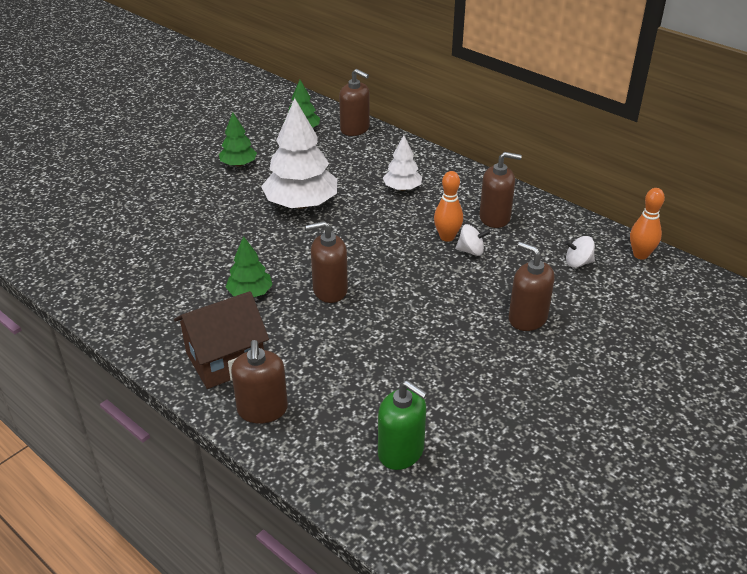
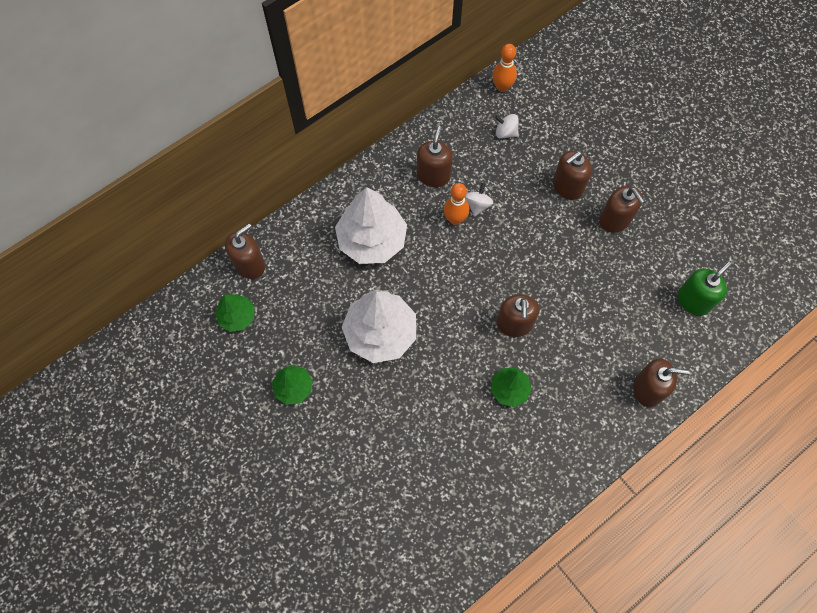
camera: 80 degrees left, 30 degrees up
(225, 360) = (591, 414): brown house -> none
(402, 188) = (371, 240): white tree -> white tree, size x1.87
(497, 364) = (615, 220): none -> brown soap dispenser
(578, 263) = (505, 132): white spinning top -> white spinning top turned 105 degrees clockwise

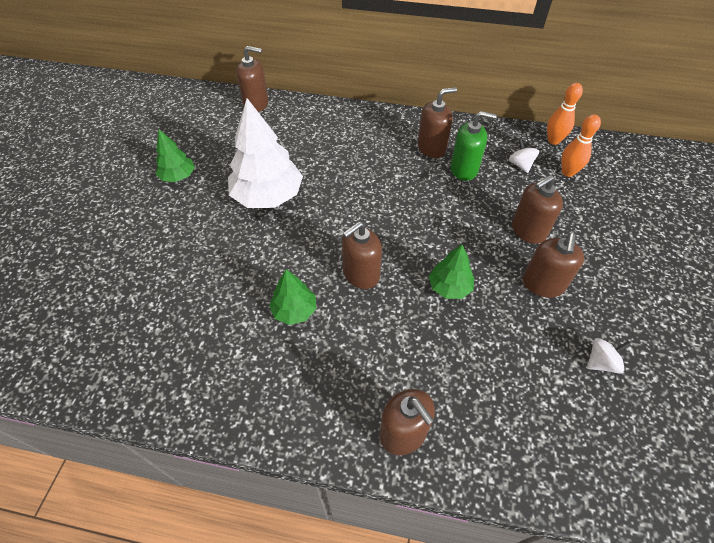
camera: 50 degrees right, 15 degrees down
(237, 316) = (211, 120): green tree -> green tree (449, 287)
(371, 240) = (340, 147): white tree -> none
(455, 219) = (411, 180): orange bowling pin -> orange bowling pin (568, 172)
(478, 205) = (439, 186): white spinning top -> white spinning top (601, 362)
(567, 186) = (528, 230): brown soap dispenser -> brown soap dispenser turned 45 degrees counterclockwise
(693, 300) = (546, 411): green soap dispenser -> green soap dispenser (464, 169)

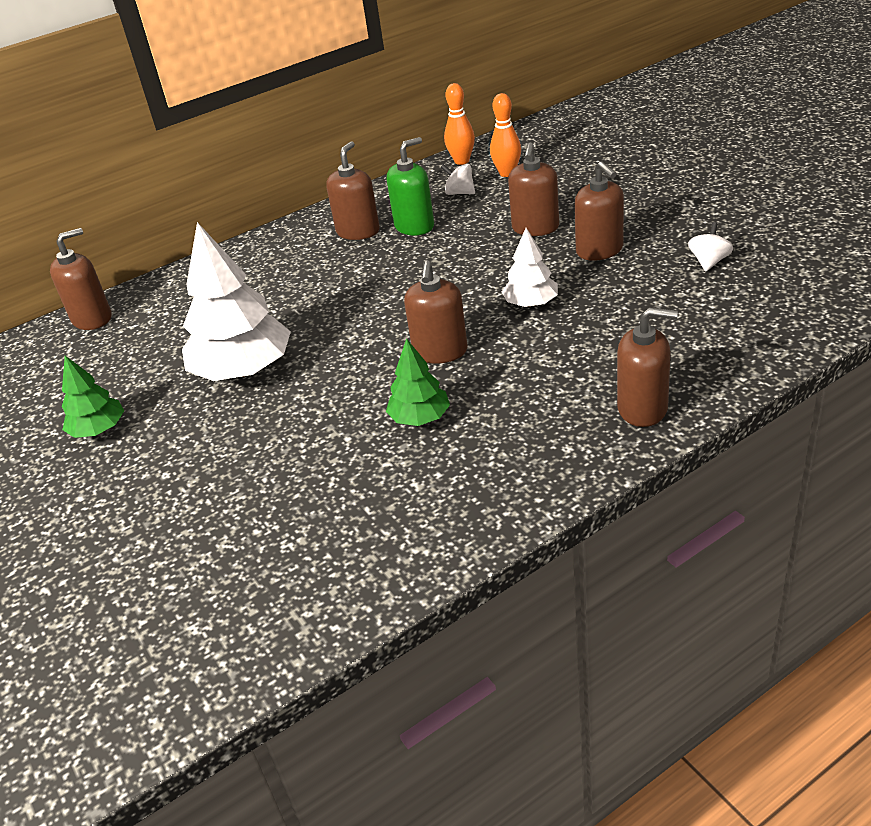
camera: 40 degrees left, 15 degrees down
(449, 287) = (531, 304): green tree -> white tree

